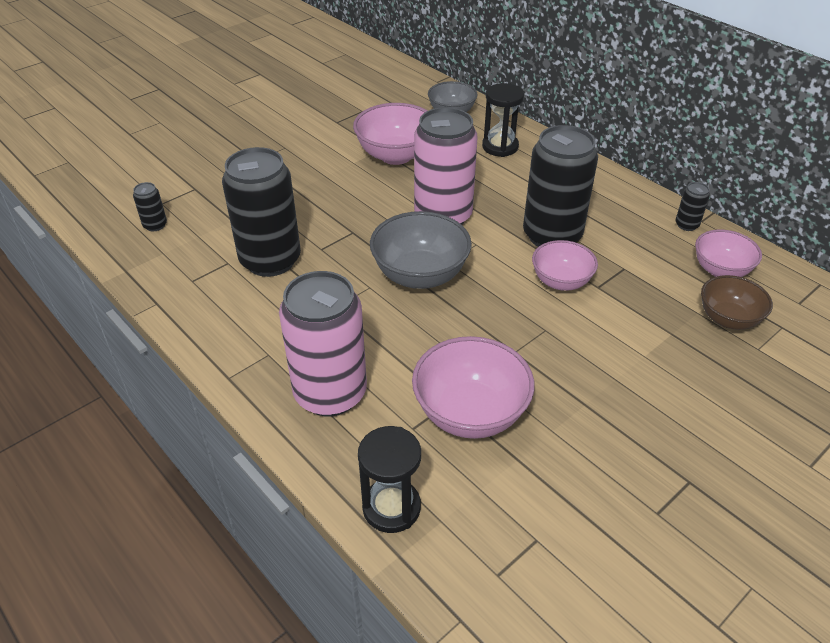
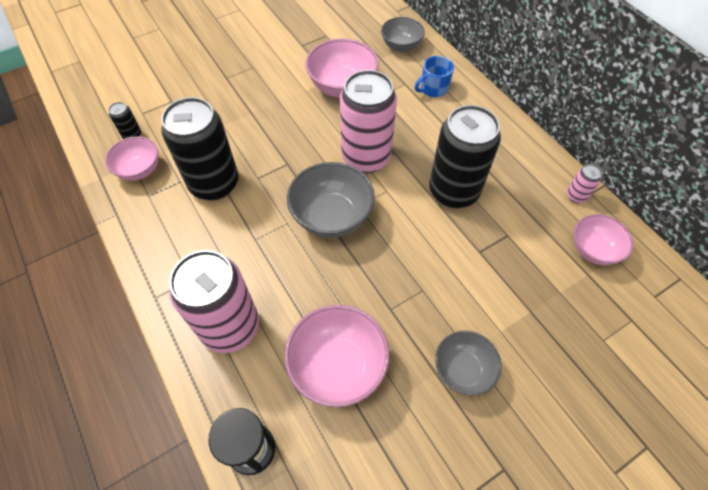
camera: 10 degrees right, 15 degrees up
(500, 147) = (433, 89): black hourglass -> blue mug
(561, 281) = (449, 241): pink bowl -> pink bowl (140, 170)
(614, 396) = (462, 370): none -> grey bowl
(686, 225) = (576, 196): black can -> pink can
(728, 319) = (585, 304): brown bowl -> none

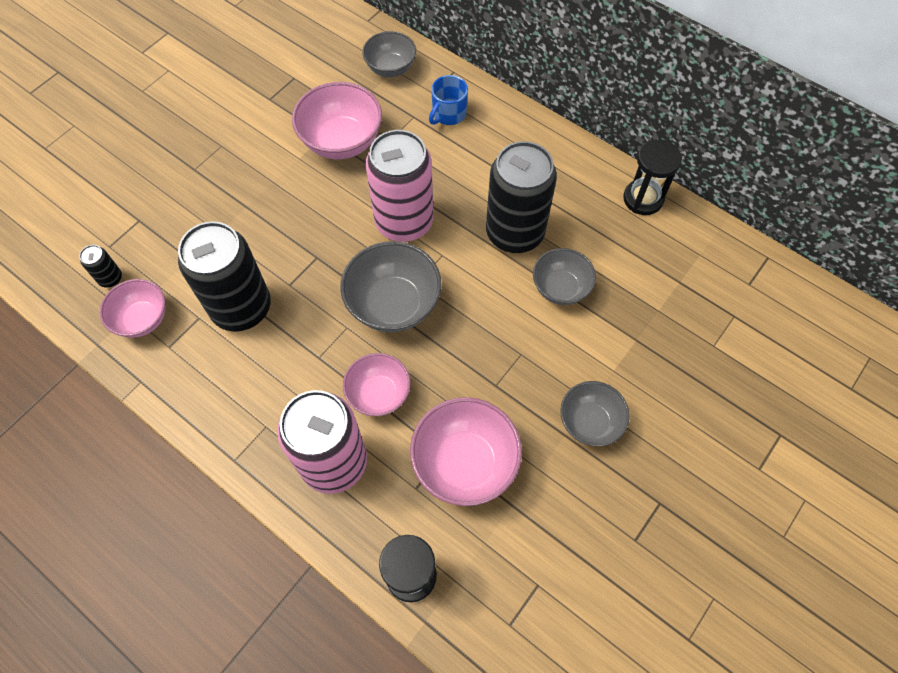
camera: 20 degrees left, 5 degrees up
(477, 246) = (560, 288): none -> grey bowl
(576, 196) = (643, 199): pink can -> black hourglass
(593, 250) = (677, 254): pink bowl -> pink bowl (379, 394)

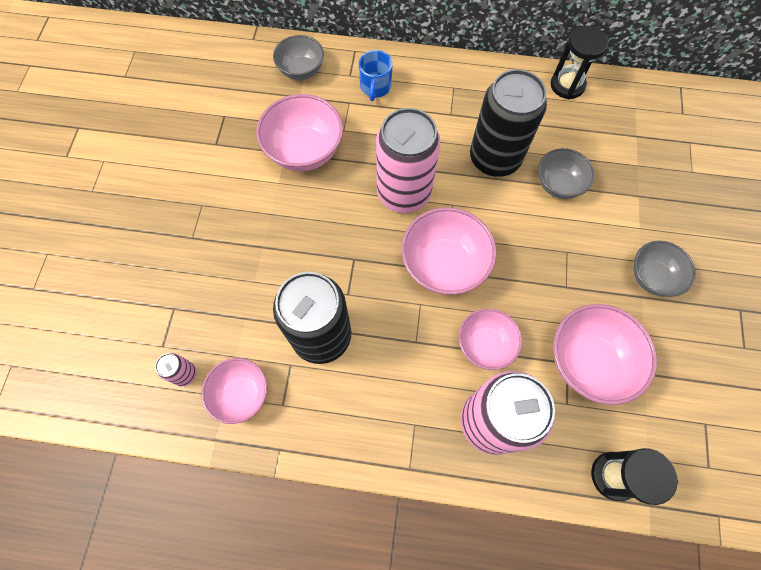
camera: 30 degrees left, 5 degrees up
(110, 278) = (185, 374): black can -> pink can
(393, 304) = (444, 265): grey bowl -> pink bowl

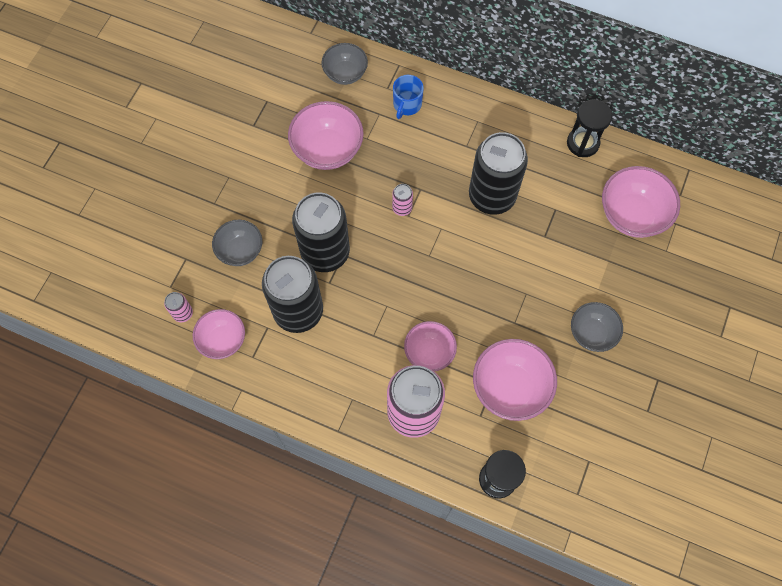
camera: 15 degrees right, 0 degrees up
(333, 261) = (325, 252): none -> black can
(403, 193) = (402, 208): pink can -> pink can, size x0.41
(444, 265) = (416, 278): pink bowl -> pink bowl (632, 215)
(558, 184) = (540, 233): grey bowl -> grey bowl (240, 250)

